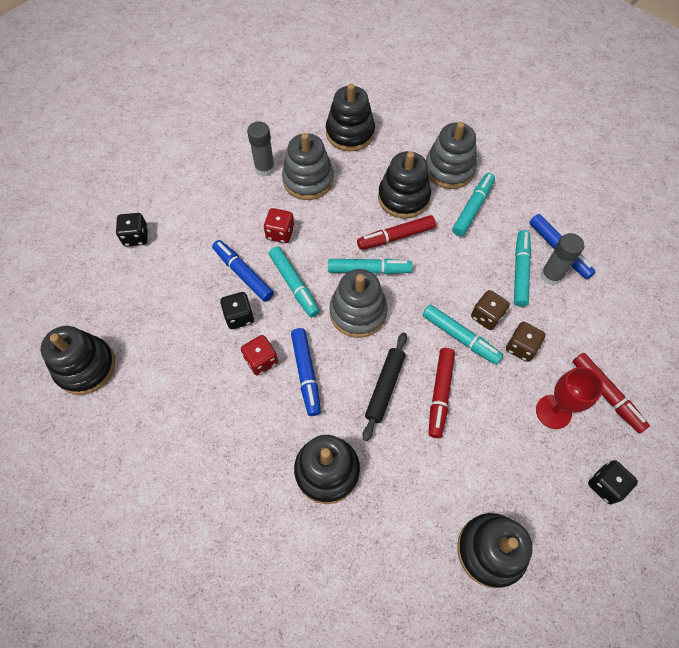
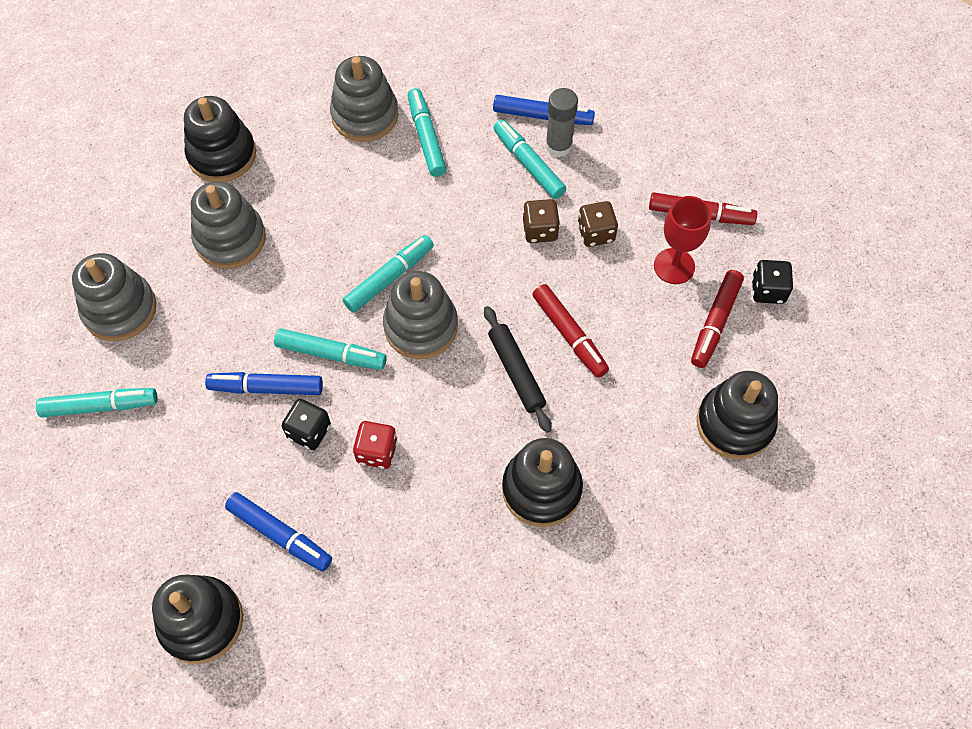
camera: 45 degrees left, 0 degrees up
(136, 237) = (102, 451): black dice -> none
(218, 172) = (120, 309): none -> grey stacking toy
(264, 168) = (168, 264): grey glue stick -> none
(280, 233) = (260, 316): red dice -> none
(306, 374) = (432, 425): blue marker -> blue marker (280, 535)
(396, 237) = (382, 224): red marker -> red marker (715, 323)
(403, 197) = (349, 179): black stacking toy -> none
(460, 337) = (536, 269): turquoise marker -> turquoise marker (100, 406)

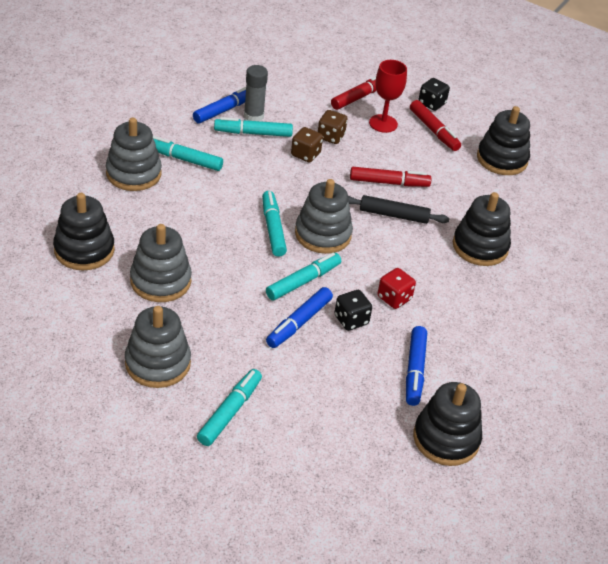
camera: 60 degrees left, 20 degrees down
(280, 535) = (414, 370): blue marker -> blue marker turned 120 degrees clockwise

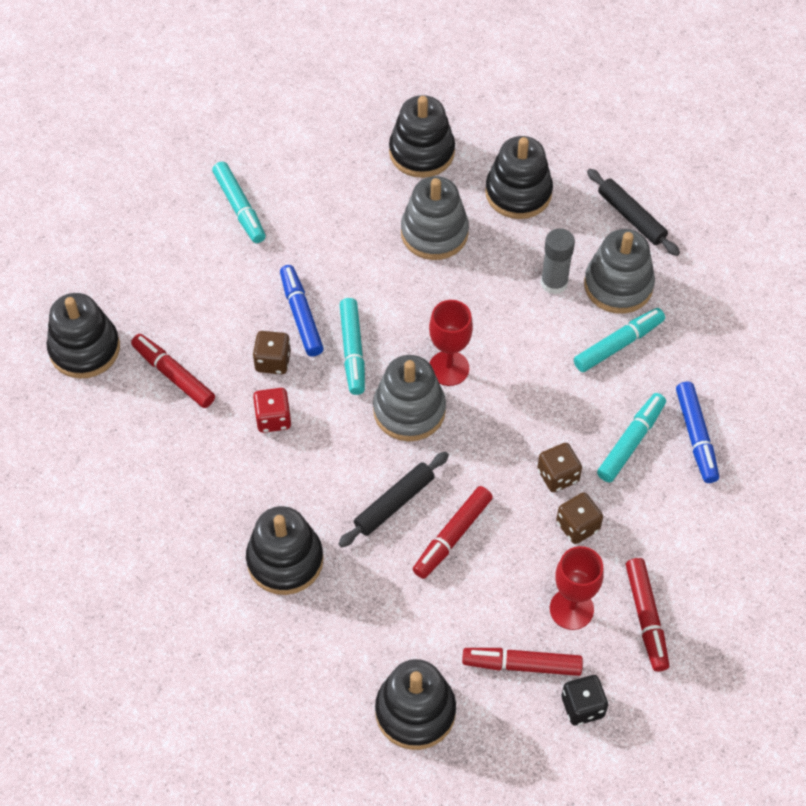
camera: 130 degrees right, 15 degrees up
(64, 186) = (631, 217): none -> black rolling pin
(81, 321) = (421, 152): none -> black stacking toy
(157, 363) = (332, 184): grey stacking toy -> none
(253, 116) = (666, 462): grey glue stick -> grey glue stick (554, 283)
(273, 228) = (449, 368): turquoise marker -> red goblet
(351, 320) = (273, 361): black dice -> brown dice
(414, 370) = (173, 375): blue marker -> red marker

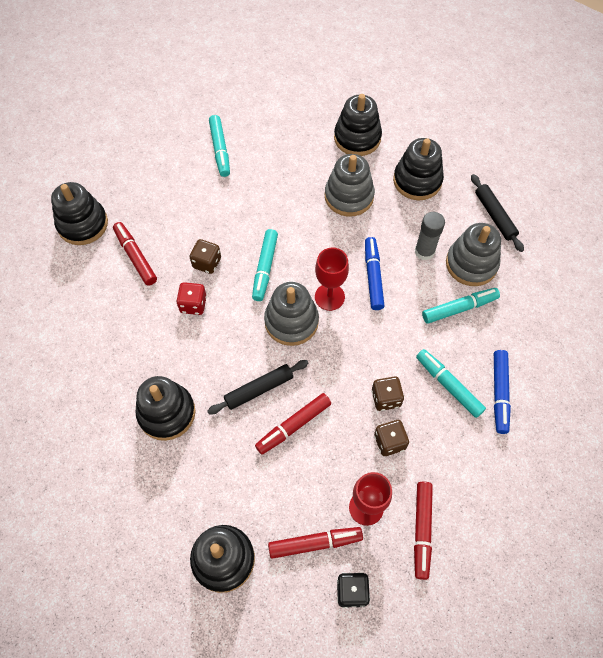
camera: 15 degrees right, 5 degrees up
(301, 315) = (237, 234): blue marker -> blue marker (373, 276)
(522, 665) = (315, 543): red marker -> red marker turned 150 degrees clockwise
(631, 442) = (448, 385): turquoise marker -> turquoise marker turned 90 degrees counterclockwise

